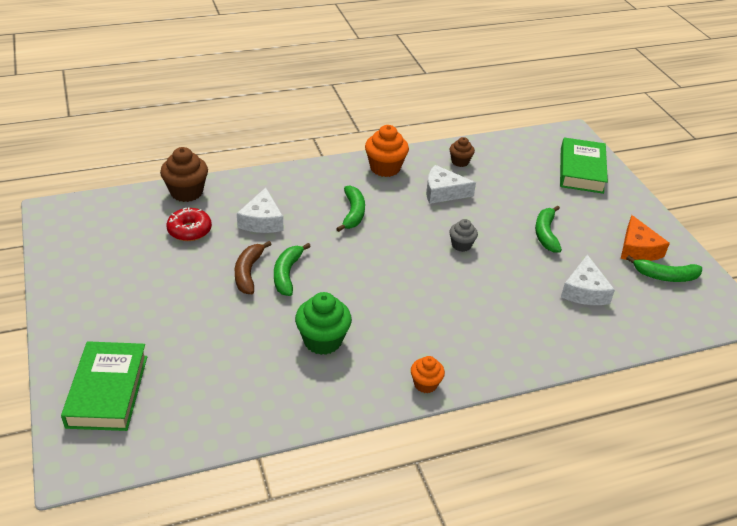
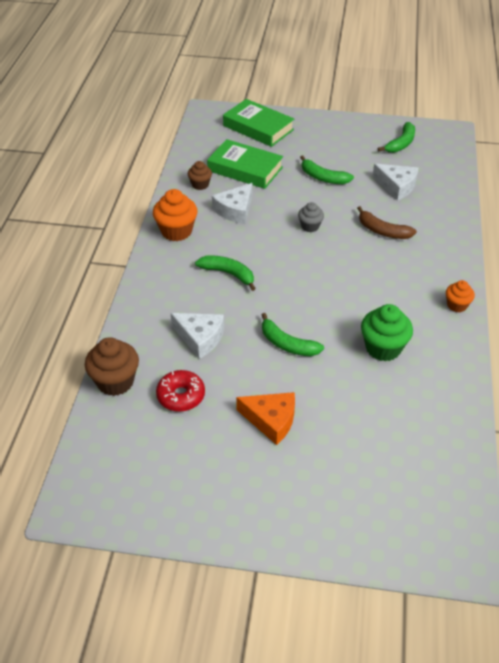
camera: 60 degrees left, 5 degrees up
(107, 391) = (382, 517): green book -> green book (245, 169)
(248, 272) = (270, 370): brown banana -> brown banana (382, 231)
(638, 249) = (366, 142): orange cheese -> orange cheese (271, 420)

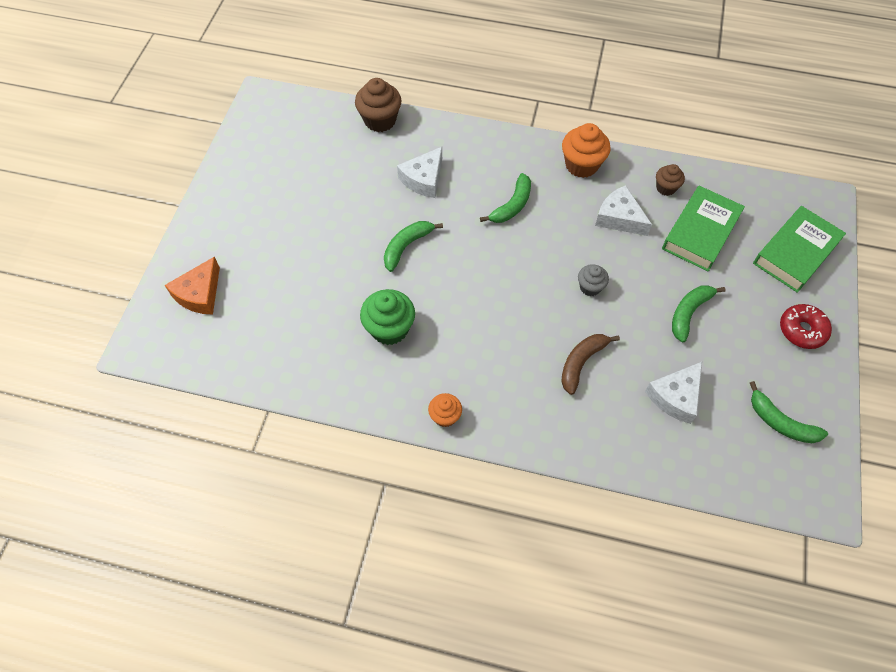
camera: 95 degrees right, 15 degrees up
(181, 396) = (356, 163): red donut -> red donut (802, 330)
(271, 420) = (316, 225): orange cheese -> orange cheese (200, 294)

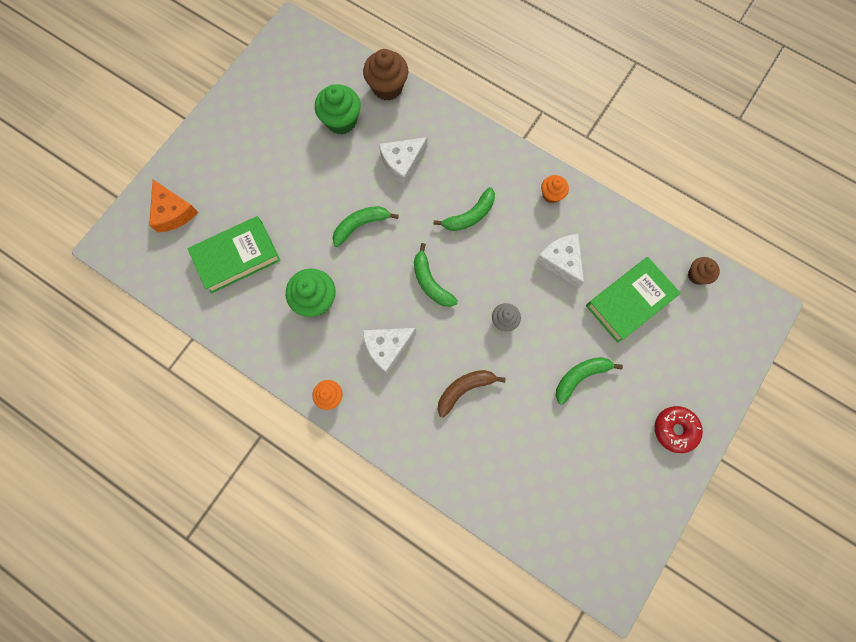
camera: 20 degrees right, 15 degrees up
(200, 294) = (173, 212): orange cheese -> orange cheese turned 75 degrees counterclockwise
(346, 161) = (341, 121): none -> green cupcake
(581, 165) = (551, 195): orange cupcake -> orange cupcake, size x0.59
(666, 188) = (619, 245): brown cupcake -> brown cupcake (697, 275)
(675, 396) = (531, 450): white cheese -> white cheese (387, 347)
(780, 422) = (611, 507): green banana -> green banana (430, 282)
(795, 253) = (708, 352): green book -> green book (237, 257)

